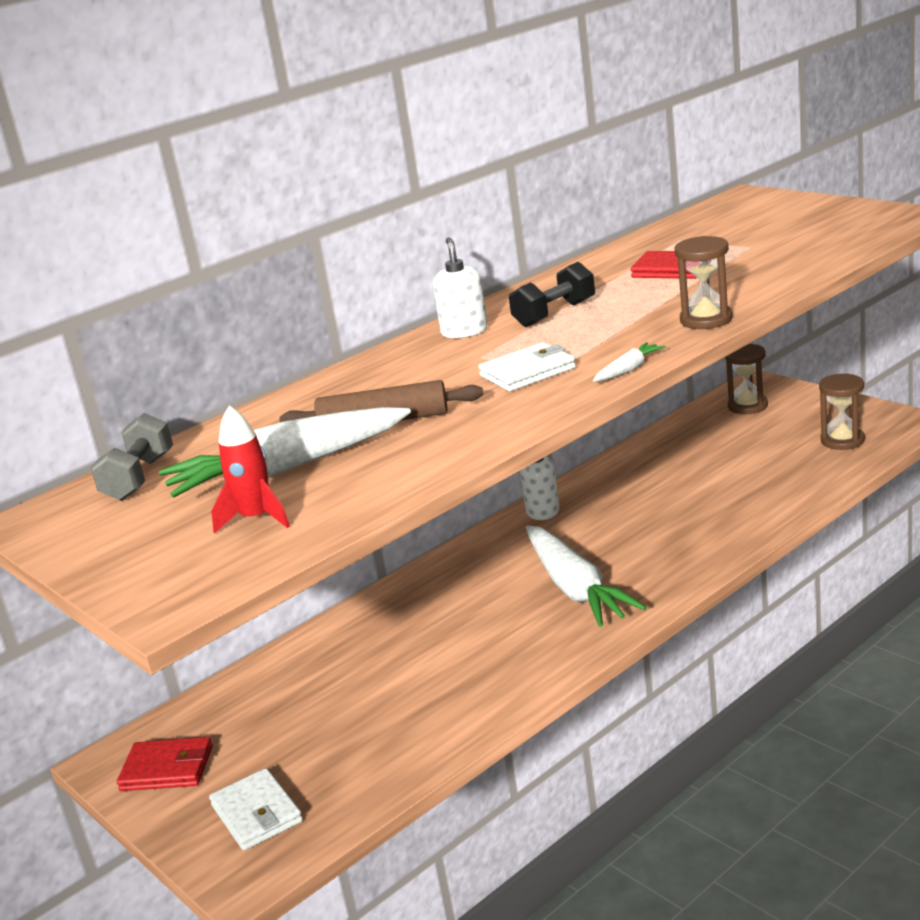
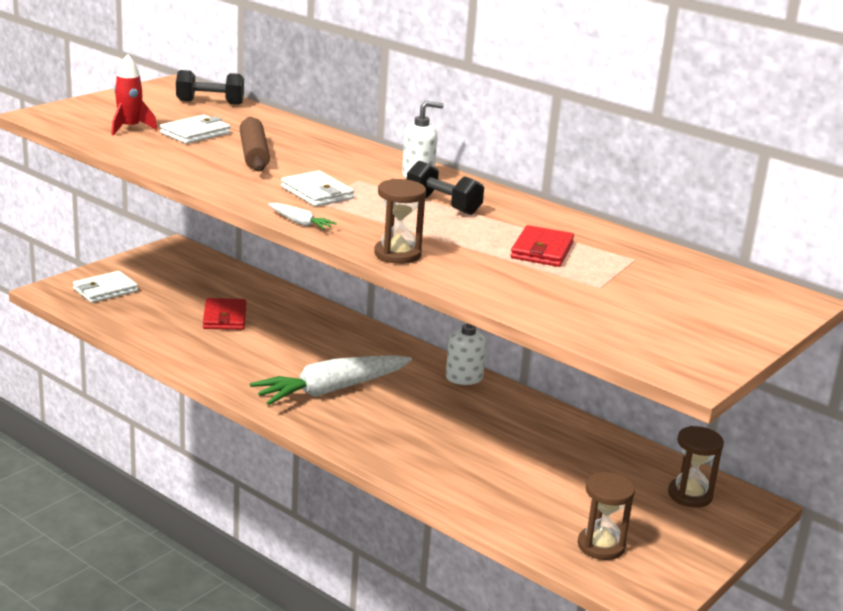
camera: 75 degrees right, 0 degrees up
(139, 478) = (210, 102): grey dumbbell -> black dumbbell
(167, 769) = (160, 263): red wallet -> red wallet (224, 317)
(288, 468) = (195, 133): white carrot -> white wallet

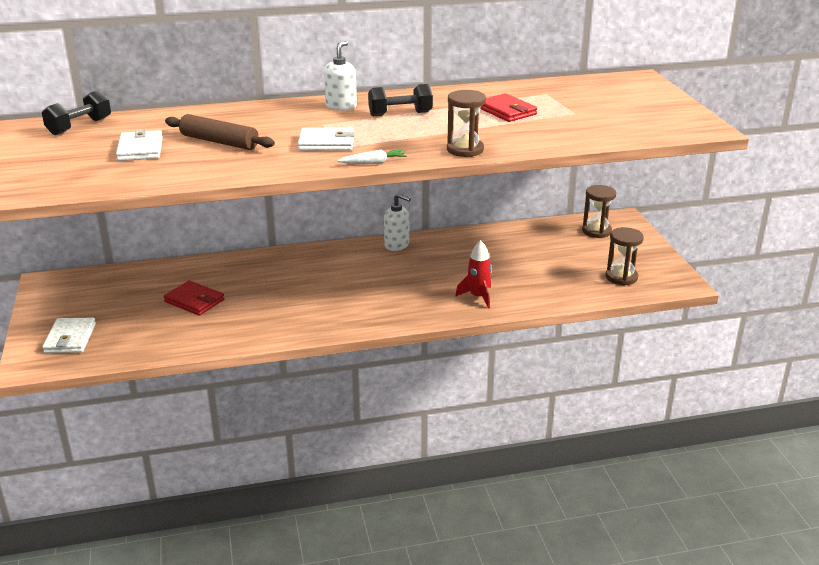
camera: 50 degrees left, 5 degrees up
(130, 128) = (86, 169): red rocket -> red rocket (478, 297)
(331, 390) = (354, 296): white carrot -> none

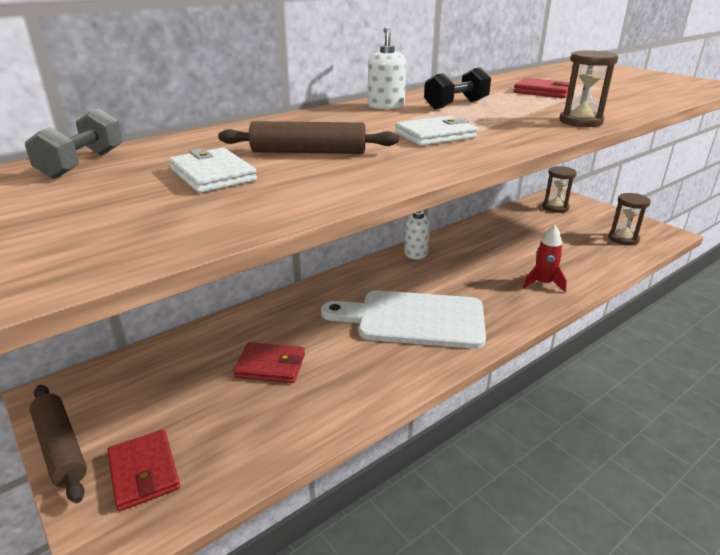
camera: 25 degrees left, 0 degrees up
(34, 313) = (61, 448): none -> brown rolling pin
(70, 338) = (144, 472): white wallet -> red wallet
(79, 126) = (83, 164): black dumbbell -> grey dumbbell
(331, 296) = (414, 319): none -> white cutting board
(373, 163) = (522, 144): white carrot -> none

